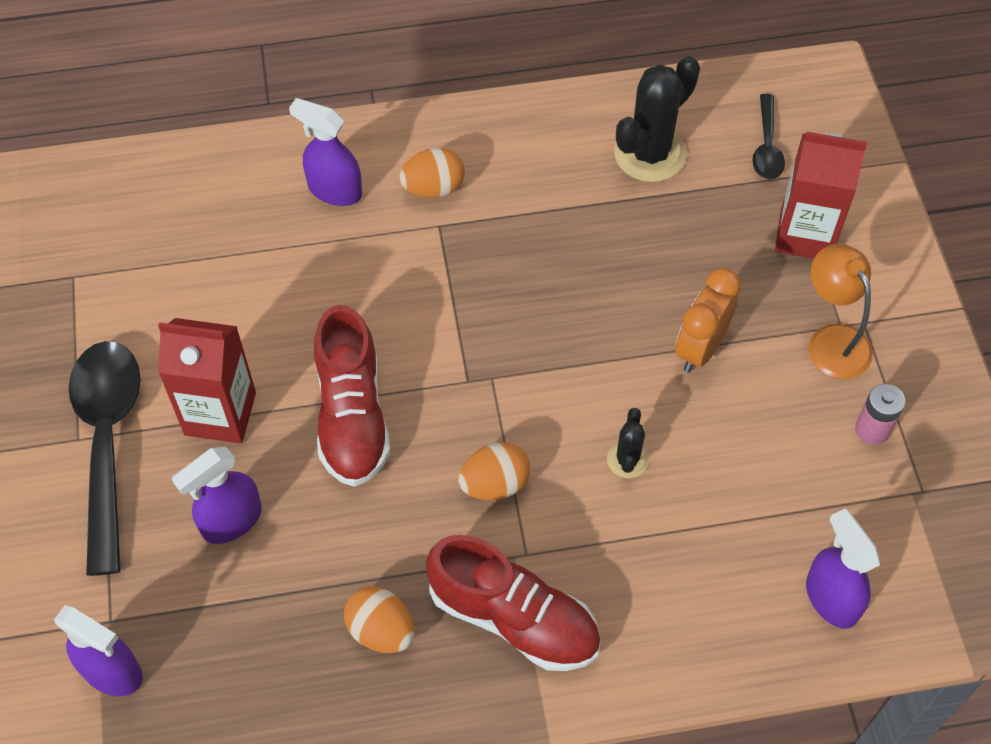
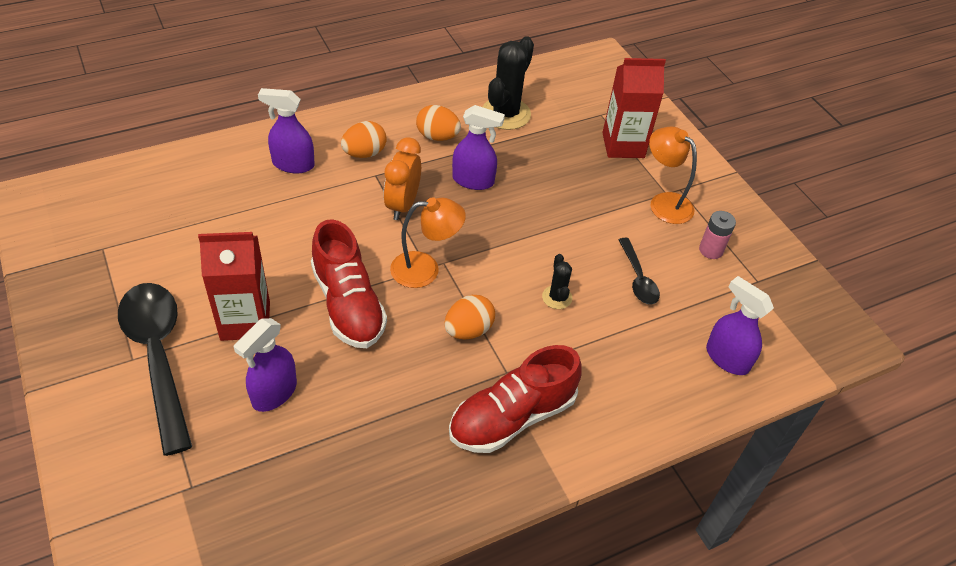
camera: 20 degrees left, 10 degrees down
(112, 671) = (202, 525): purple spray bottle -> purple spray bottle (473, 181)
(381, 630) = (415, 447): orange egg -> orange egg (437, 136)
(465, 383) = (425, 269): none -> orange lamp
(513, 618) = (512, 417): red shoe -> red shoe turned 135 degrees clockwise
(700, 348) = (581, 221): orange clock -> orange clock (402, 205)
(767, 147) = (580, 100): black spoon -> black spoon (638, 279)

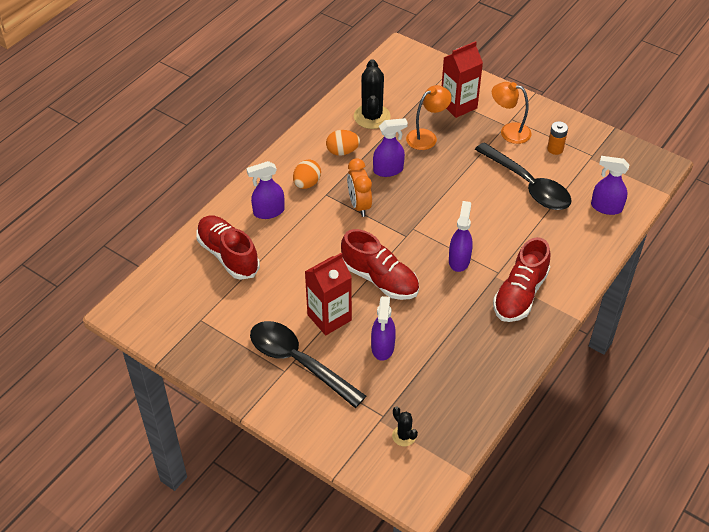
camera: 25 degrees left, 0 degrees up
(203, 191) = (228, 255): none -> red shoe
(425, 269) = (406, 237): orange lamp -> orange lamp (427, 137)
(468, 330) = (459, 260): orange egg -> purple spray bottle
(557, 297) = (492, 217): black cactus -> black cactus (404, 436)
(638, 279) = (528, 185): black spoon -> black spoon, size x1.99
(710, 250) = (555, 149): pink battery -> orange battery

